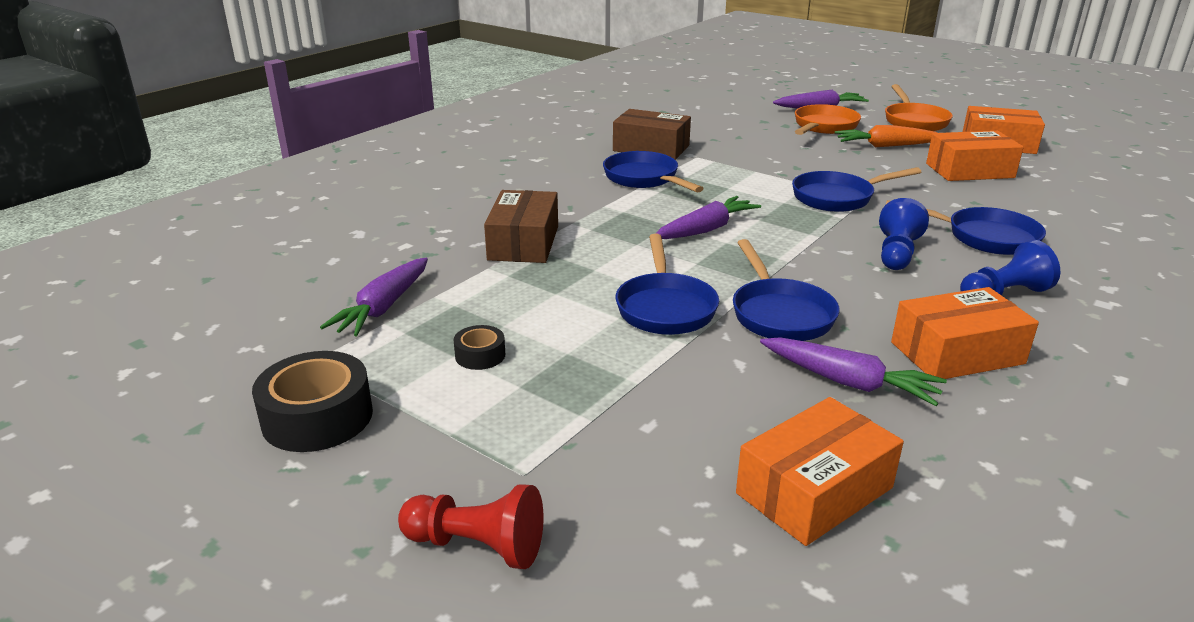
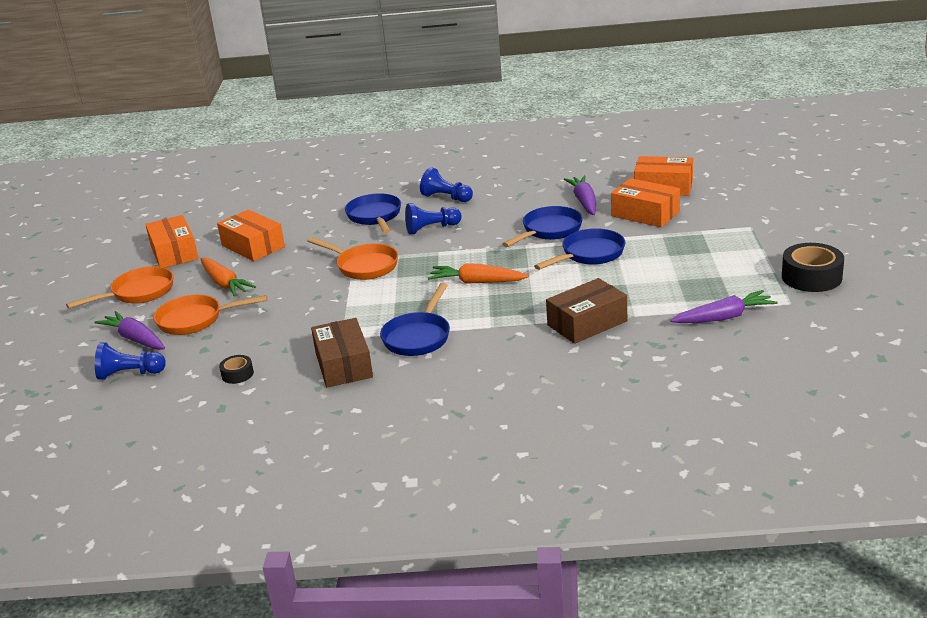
camera: 125 degrees left, 0 degrees up
(477, 546) = (792, 217): red pawn -> none
(480, 355) = (708, 271): black tape -> black tape (237, 374)
(706, 229) = (477, 282): purple carrot -> orange carrot
(763, 101) = (129, 374): none -> blue pawn
(838, 198) = (364, 266): blue pan -> orange pan
(957, 353) = (523, 192): orange box -> orange box (645, 214)

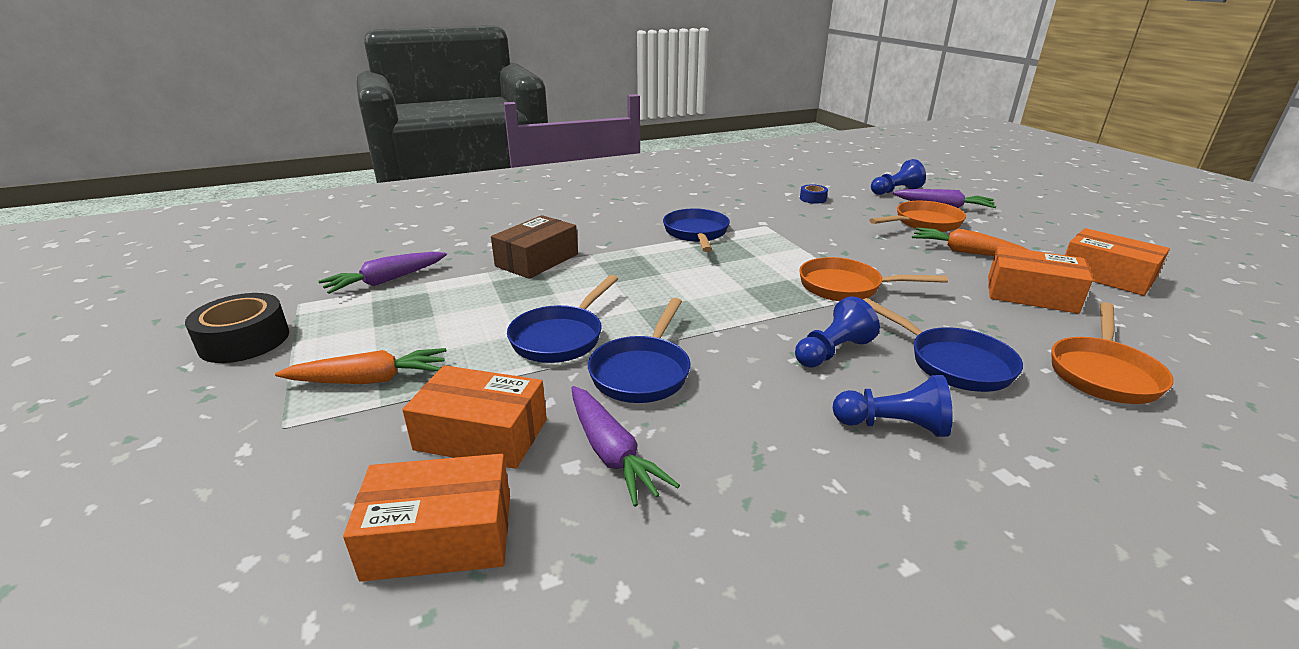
camera: 155 degrees right, 0 degrees up
(138, 293) = (1032, 235): orange pan -> orange pan (1103, 373)
(237, 374) = (813, 199): black tape -> blue tape
(343, 365) = (737, 211): brown box -> none
(477, 282) = (686, 285): orange carrot -> orange carrot (369, 380)

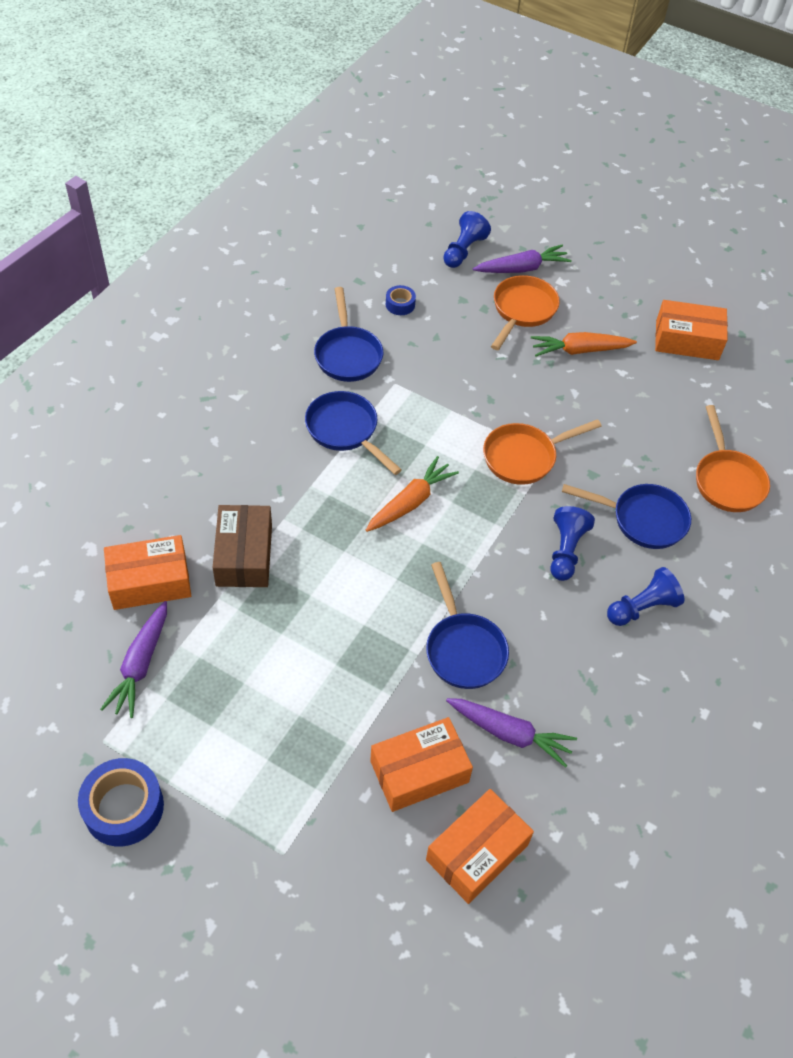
camera: 40 degrees left, 25 degrees up
(244, 340) = (124, 807): black tape -> blue tape
(369, 380) = (285, 778): orange carrot -> orange carrot (410, 502)
(561, 337) = (372, 647): blue pan -> blue pan (347, 354)
(1031, 294) = (650, 397): orange box -> orange box (150, 581)

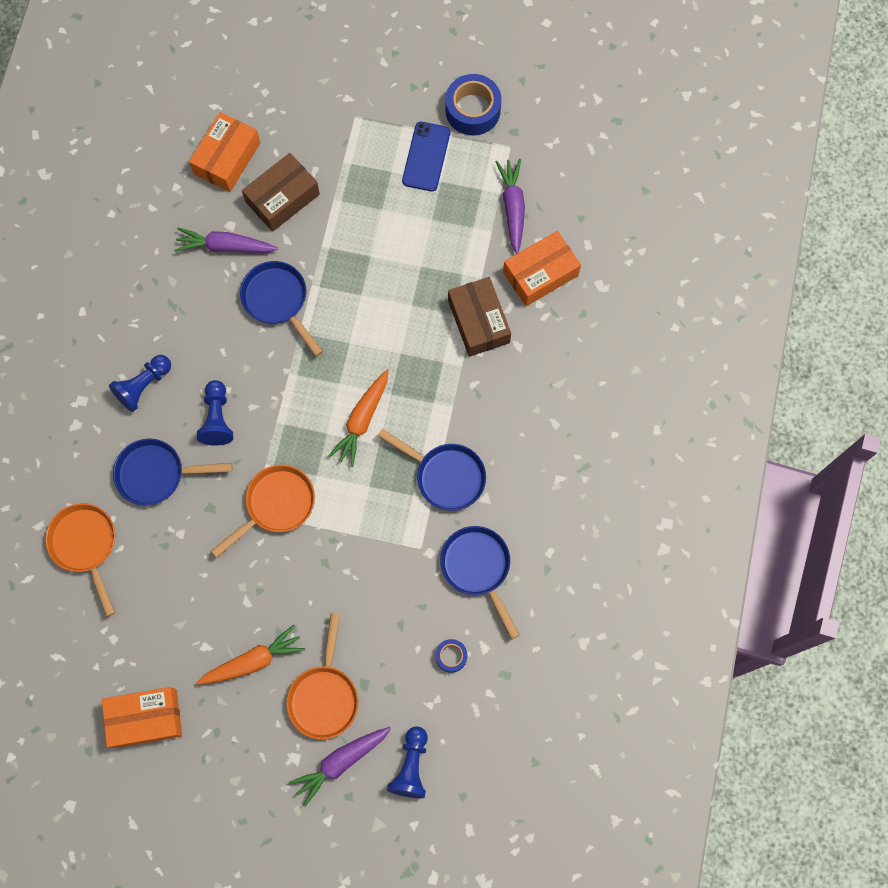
camera: 165 degrees right, 20 degrees up
(214, 764) = (426, 157): none -> blue phone
(419, 771) = (282, 198): orange box -> brown box

